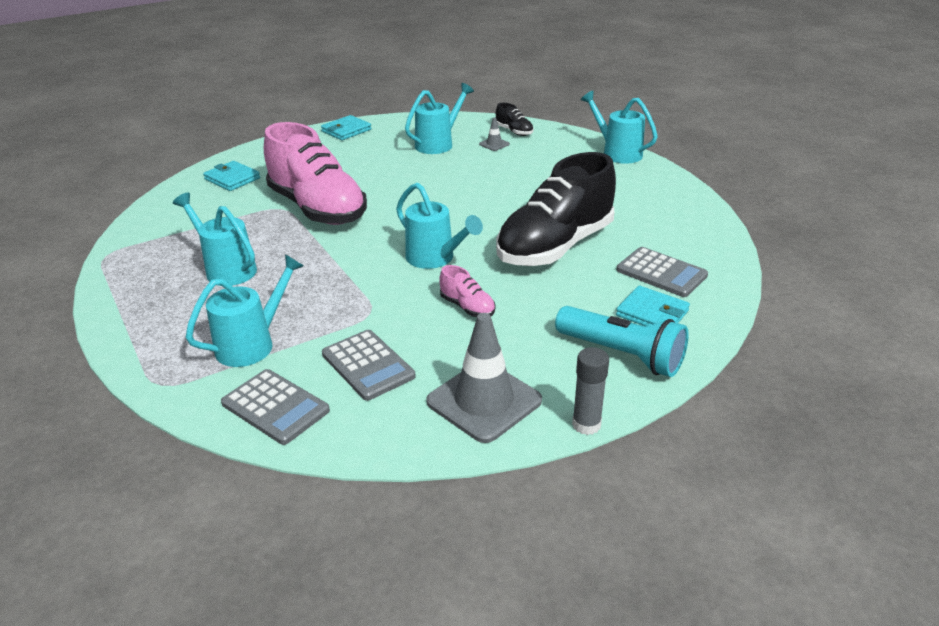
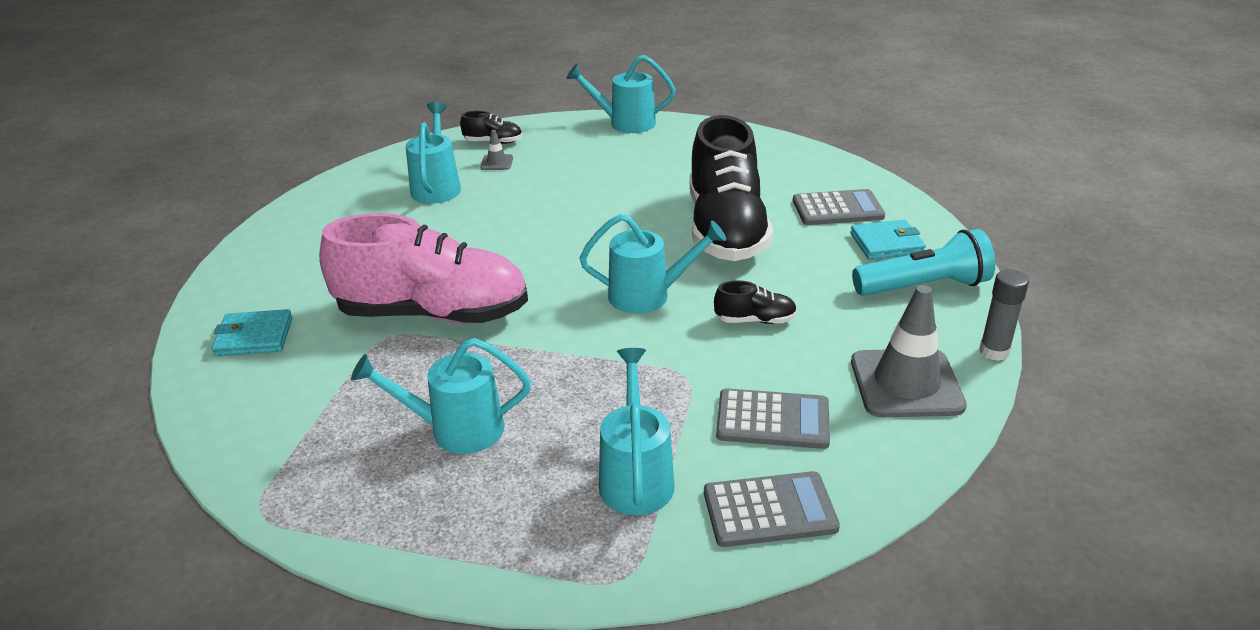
camera: 45 degrees left, 0 degrees up
(346, 130) = (297, 218): turquoise wallet -> none
(467, 307) = (755, 320): pink shoe -> black shoe

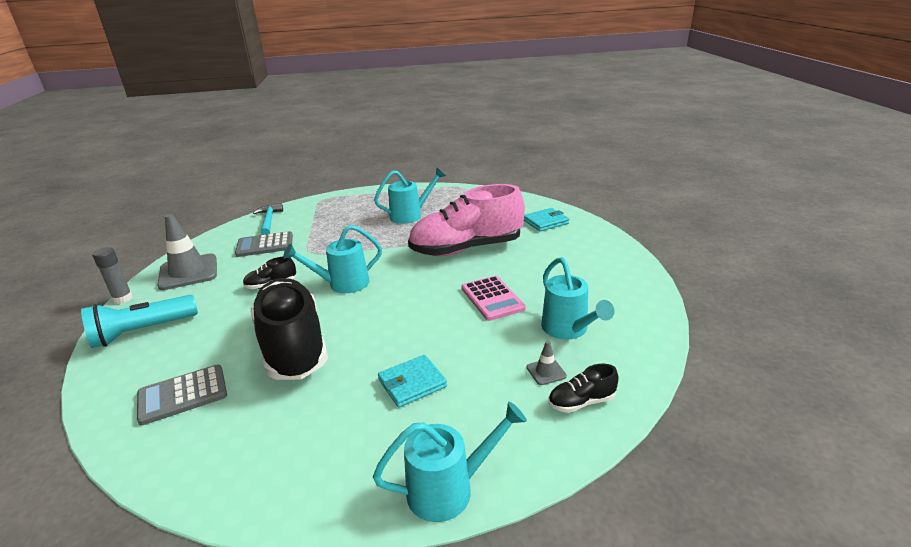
camera: 160 degrees right, 5 degrees down
(475, 232) = (492, 298): none -> pink calculator
(636, 476) = (325, 219): turquoise watering can -> none
(769, 510) = (269, 221): grey calculator -> turquoise hammer
(886, 243) = (152, 364): turquoise wallet -> turquoise wallet (412, 383)

